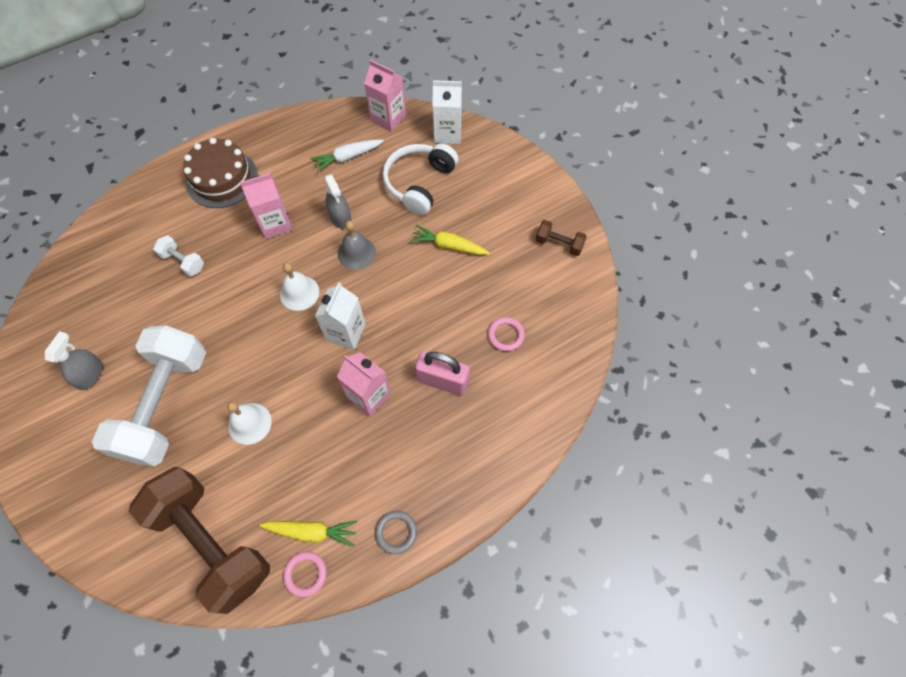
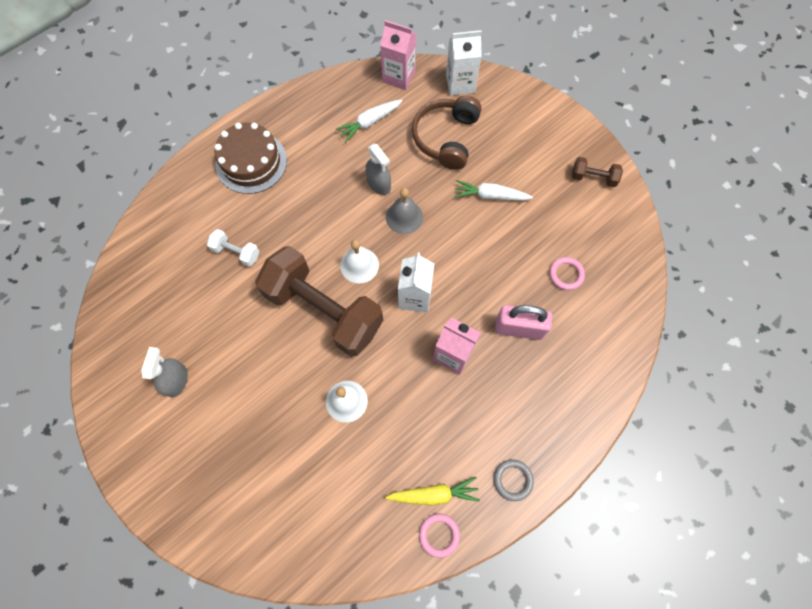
camera: 10 degrees left, 5 degrees up
(165, 404) = (259, 397): white dumbbell -> none
(212, 542) = (342, 521): brown dumbbell -> brown dumbbell (324, 310)
(275, 223) = (317, 200): pink carton -> none
(419, 183) = (446, 138): white headphones -> brown headphones
(448, 245) = (490, 195): yellow carrot -> white carrot

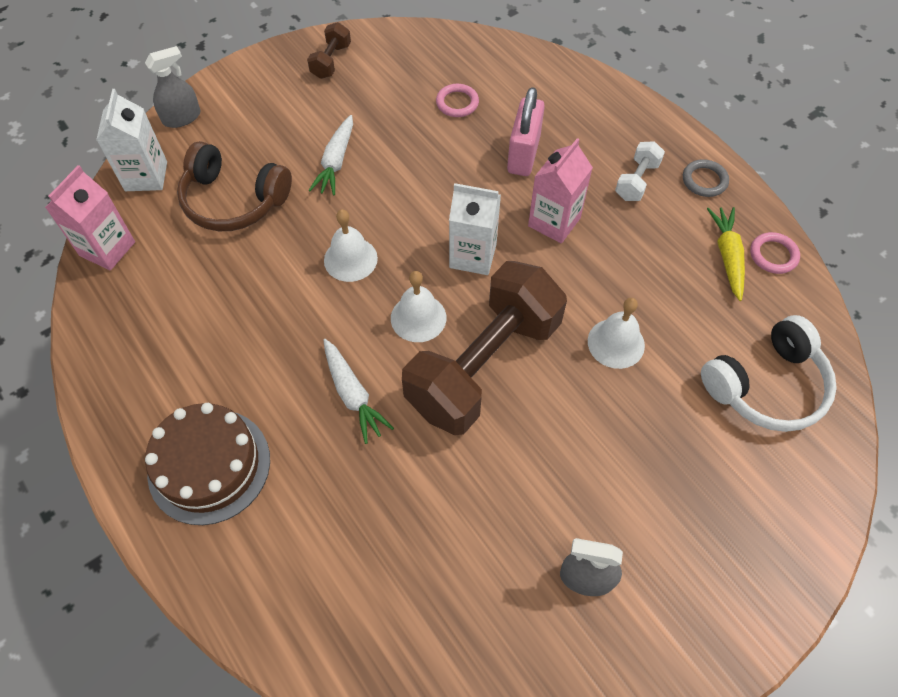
camera: 85 degrees left, 10 degrees down
(236, 252) = (374, 488): white dumbbell -> white dumbbell (636, 181)
(315, 515) = (766, 385): none -> white headphones
(369, 122) = (180, 292): white carrot -> white carrot (353, 395)
(379, 184) = (290, 286): grey spray bottle -> grey spray bottle (182, 117)
(404, 217) = (350, 259): grey bell -> white bell

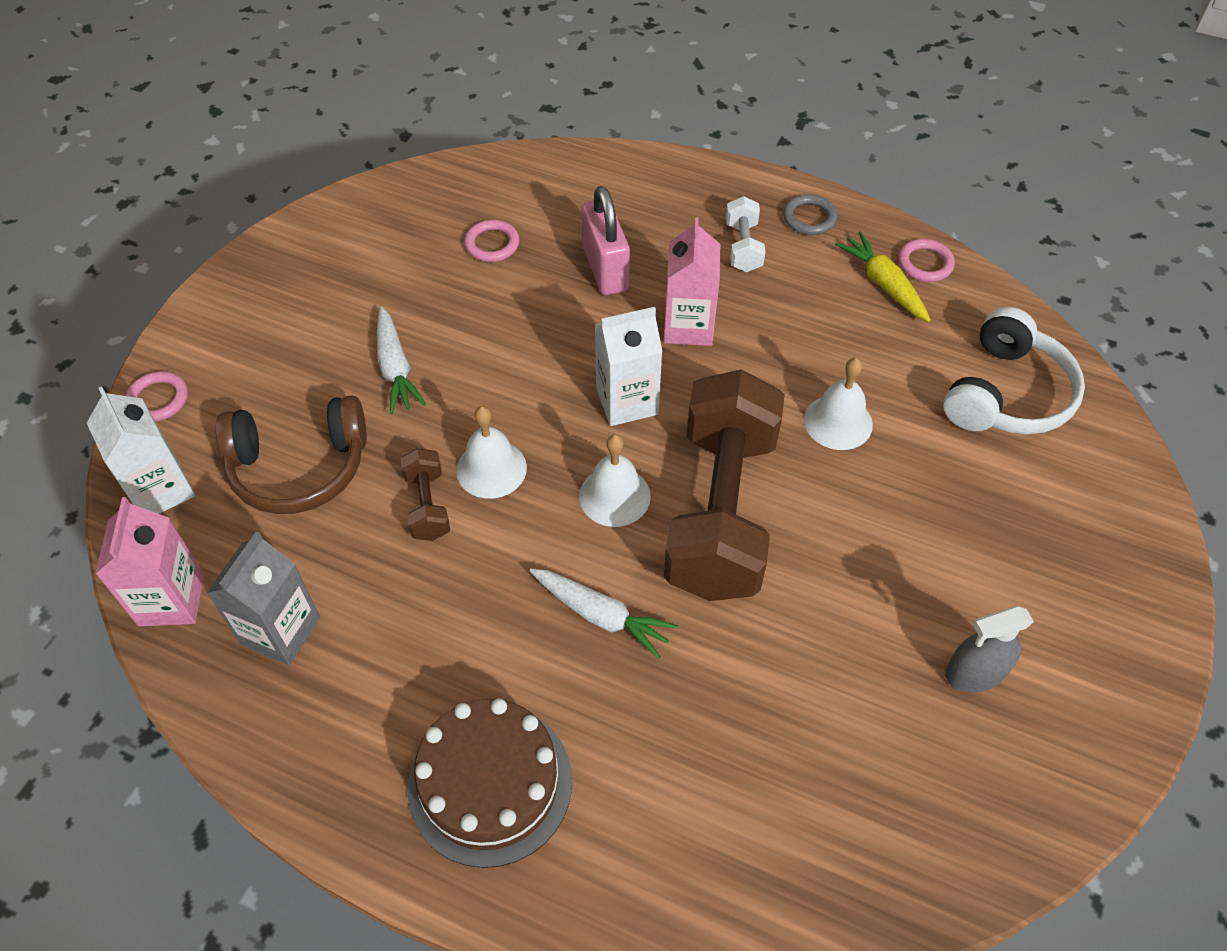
camera: 30 degrees left, 5 degrees down
(154, 300) = (281, 631): none -> grey carton
(182, 117) = (158, 399): grey spray bottle -> pink ring
(331, 61) = (307, 257): brown dumbbell -> brown dumbbell (428, 505)

